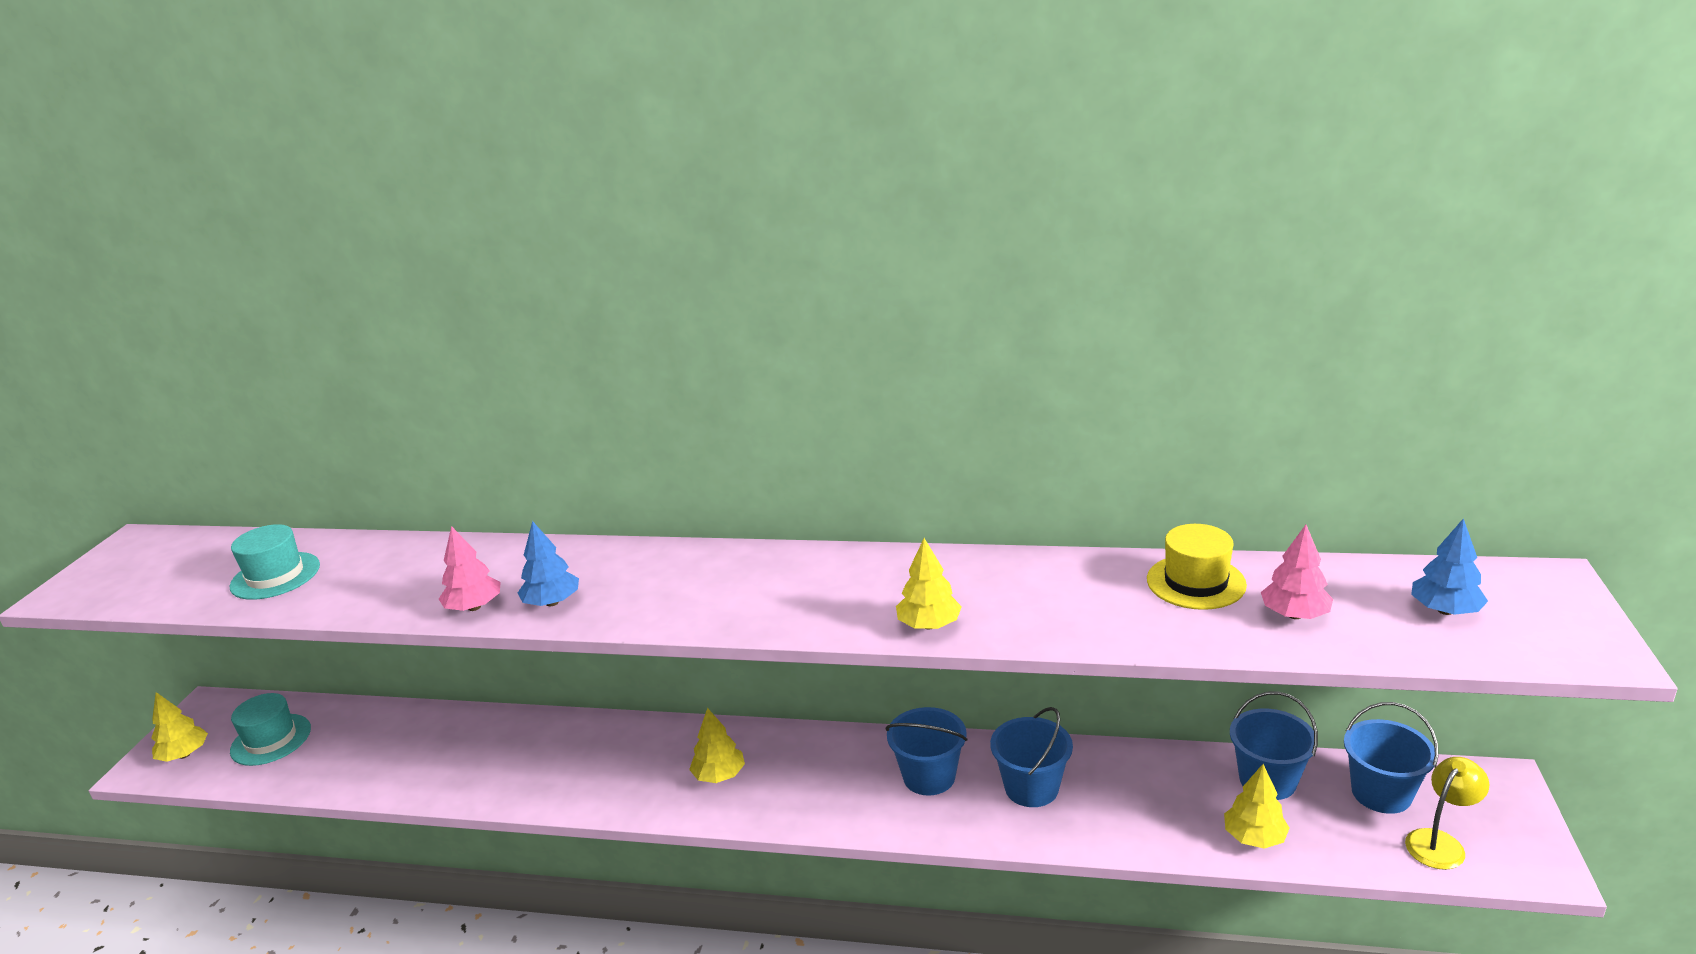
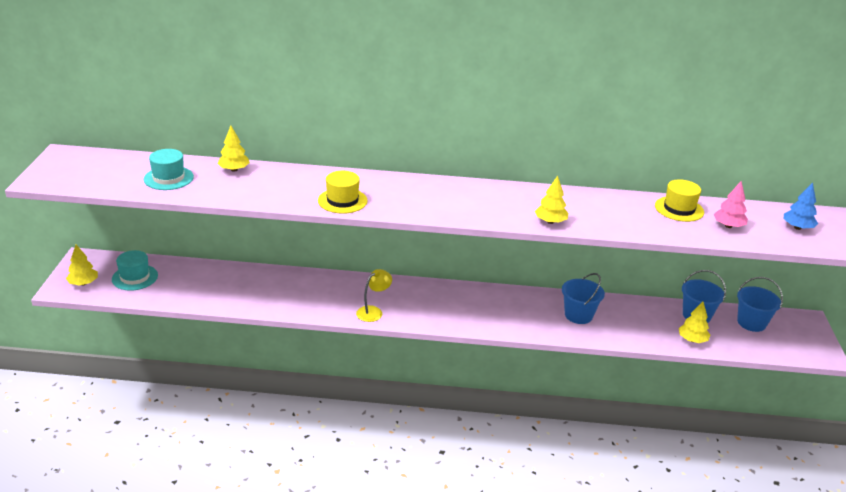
camera: 10 degrees left, 5 degrees up
(474, 607) = (298, 201): pink tree -> none
(552, 602) = (342, 201): blue tree -> yellow hat
(719, 775) = (409, 304): yellow tree -> yellow tree (234, 170)
(929, 776) = (524, 308): blue bucket -> none
(1440, 842) = (779, 344): yellow lamp -> yellow lamp (373, 311)

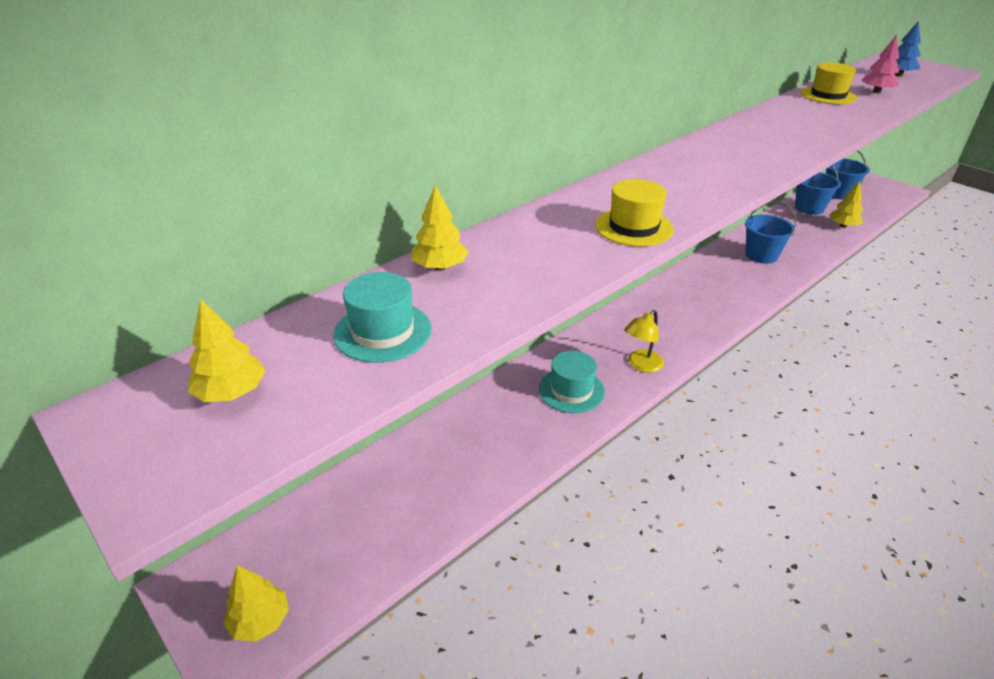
camera: 45 degrees left, 5 degrees up
(135, 277) = (324, 544): turquoise hat -> turquoise hat (571, 390)
(373, 311) = (641, 365): yellow lamp -> yellow lamp turned 135 degrees counterclockwise
(550, 222) = (804, 146): yellow tree -> yellow tree (231, 392)

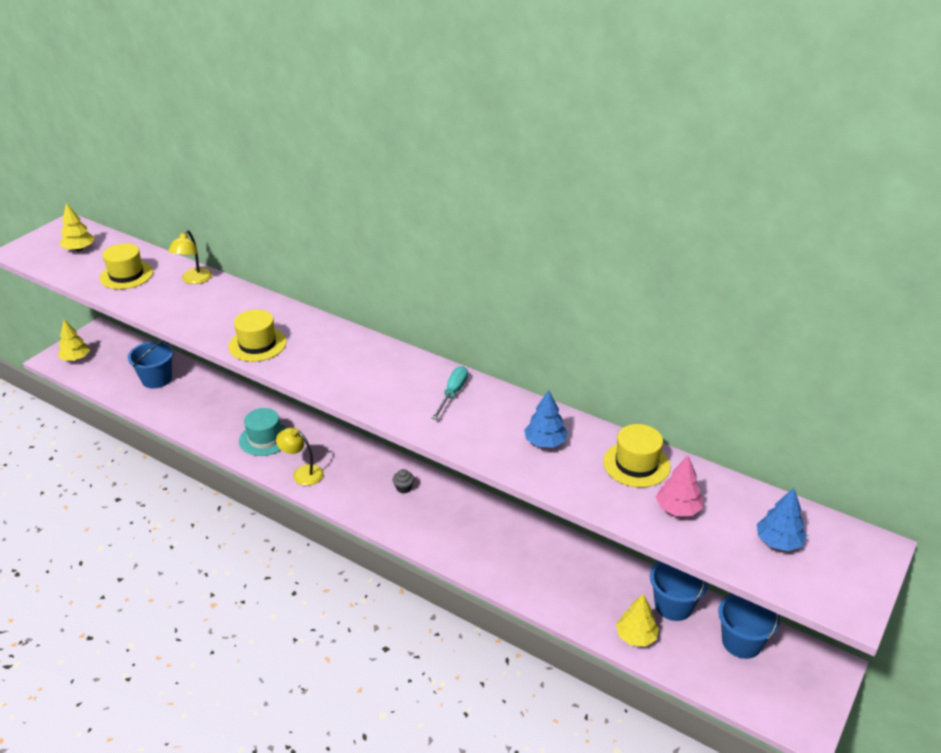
camera: 75 degrees right, 0 degrees up
(382, 332) = (126, 275): turquoise hat -> yellow hat
(440, 267) = (194, 280): yellow tree -> yellow lamp
(674, 302) = (403, 488): none -> grey cupcake
(739, 140) = (452, 393): none -> turquoise screwdriver
(761, 255) = (522, 553): blue bucket -> blue bucket (156, 379)
(807, 117) = (545, 442): none -> blue tree

